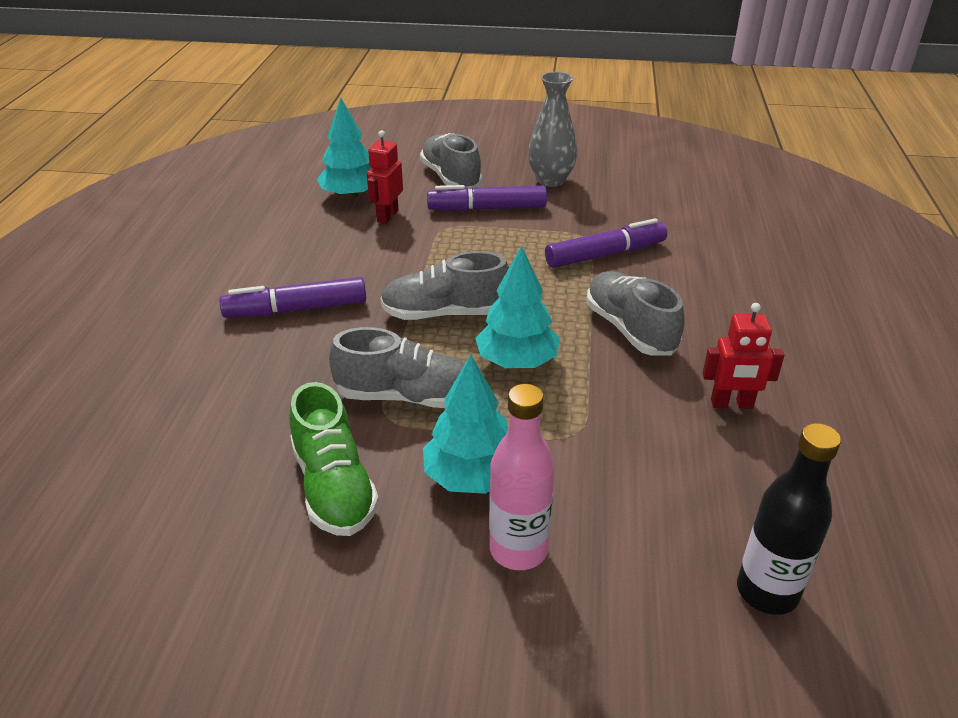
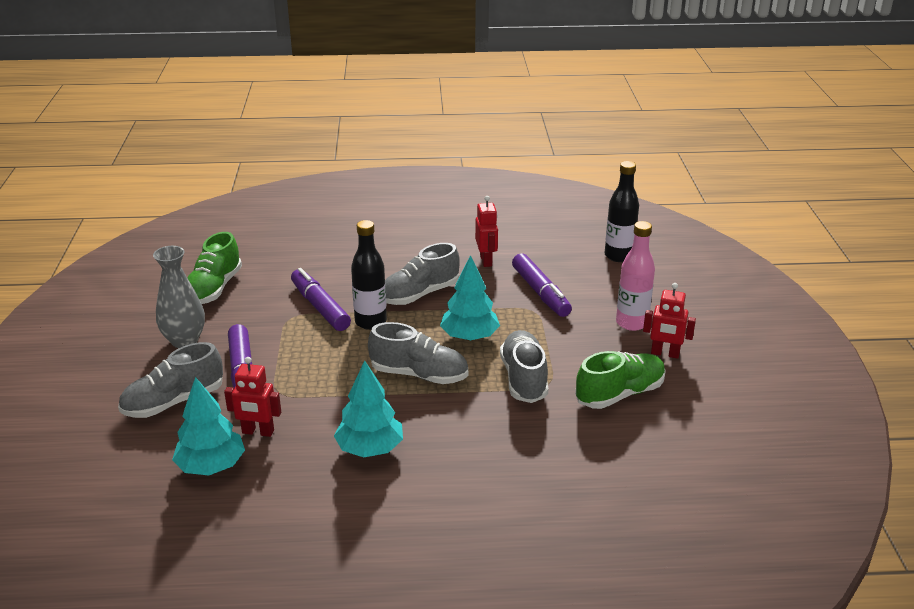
camera: 100 degrees left, 5 degrees down
(296, 309) = (432, 456): purple marker -> purple marker (540, 293)
(415, 572) = (665, 354): none -> red robot
(445, 313) = (419, 374): grey shoe -> grey shoe turned 60 degrees counterclockwise
(471, 477) = (586, 343): turquoise tree -> turquoise tree (370, 448)
(567, 287) = (370, 322): none -> black bottle
(650, 193) = (214, 289): none -> green shoe

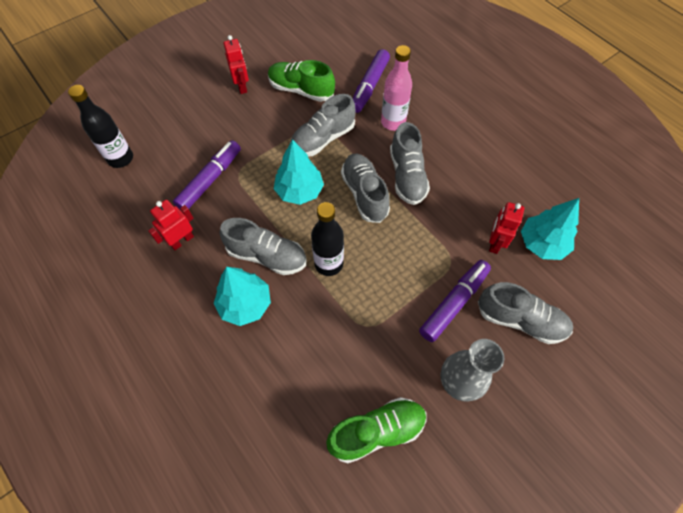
camera: 125 degrees left, 30 degrees up
(258, 432) = (494, 243): red robot -> red robot turned 135 degrees counterclockwise
(320, 307) = (336, 315): purple marker -> purple marker (369, 86)
(370, 448) = (451, 175): turquoise tree -> turquoise tree (245, 304)
(407, 414) = (407, 176): none -> grey shoe
(631, 323) = (216, 114): pink bottle -> pink bottle (393, 122)

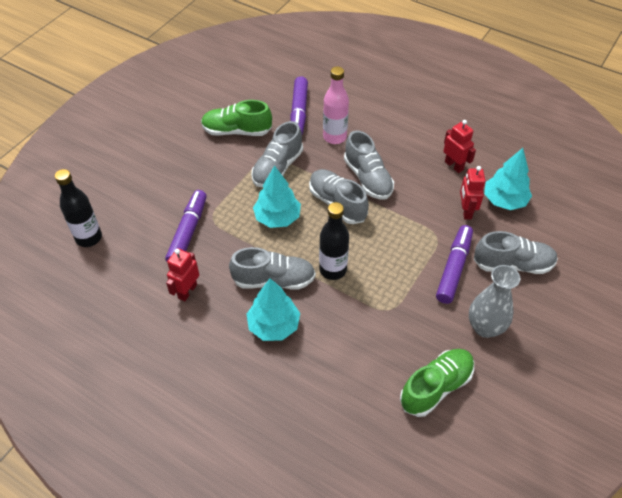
camera: 20 degrees left, 10 degrees down
(242, 86) = (178, 142): red robot -> red robot (454, 165)

